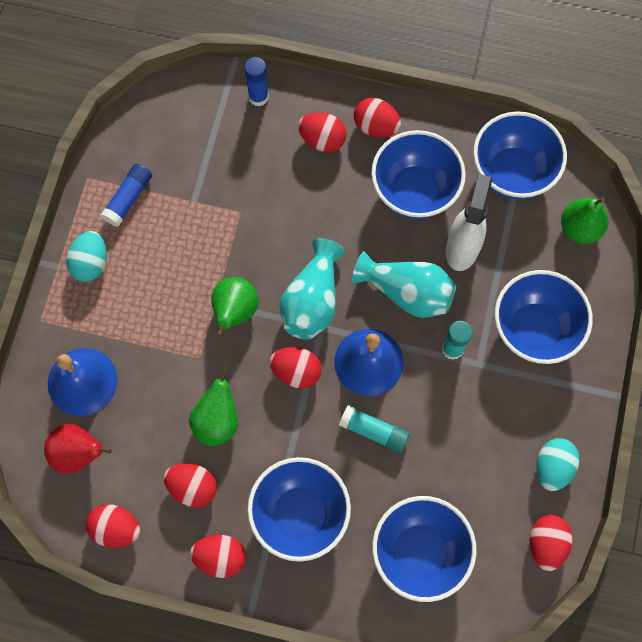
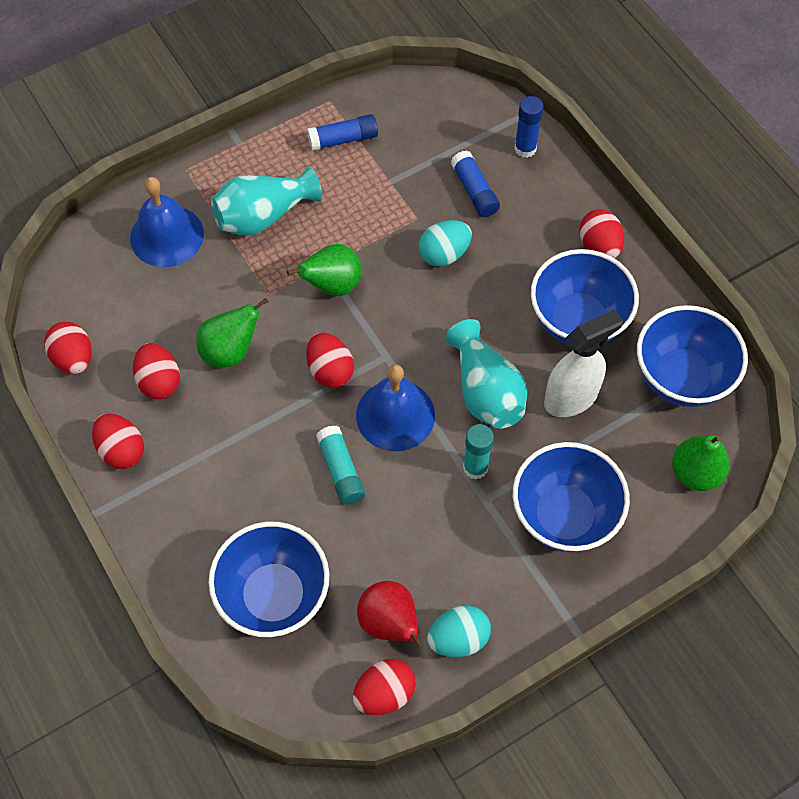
camera: 45 degrees right, 10 degrees down
(78, 453) = (108, 282): red pear -> red pear (389, 623)
(91, 263) = (265, 160): turquoise egg -> turquoise egg (444, 254)
(257, 158) = (474, 191): none -> blue glue stick
(300, 514) = (214, 476): blue bowl -> none
(312, 300) = (401, 330): turquoise vase -> turquoise vase (263, 216)
(322, 140) = (543, 220): red egg -> none

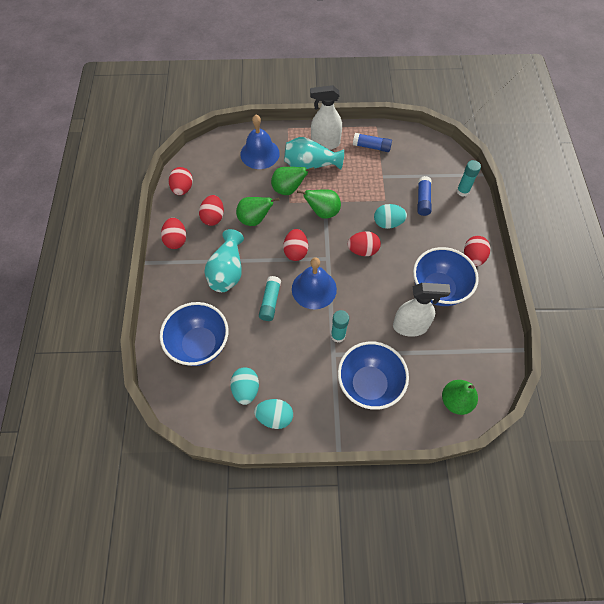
camera: 30 degrees right, 0 degrees up
(253, 274) = (288, 189): none -> green pear
(265, 168) = (325, 144): none -> white spray bottle
(384, 693) = (221, 423): red egg -> red egg (363, 250)
(389, 623) = (246, 389): red pear -> turquoise egg
(485, 391) = (367, 300): turquoise vase -> turquoise vase (227, 271)
(525, 148) = (462, 191): blue glue stick -> turquoise glue stick
(681, 378) = (478, 346): blue bowl -> none

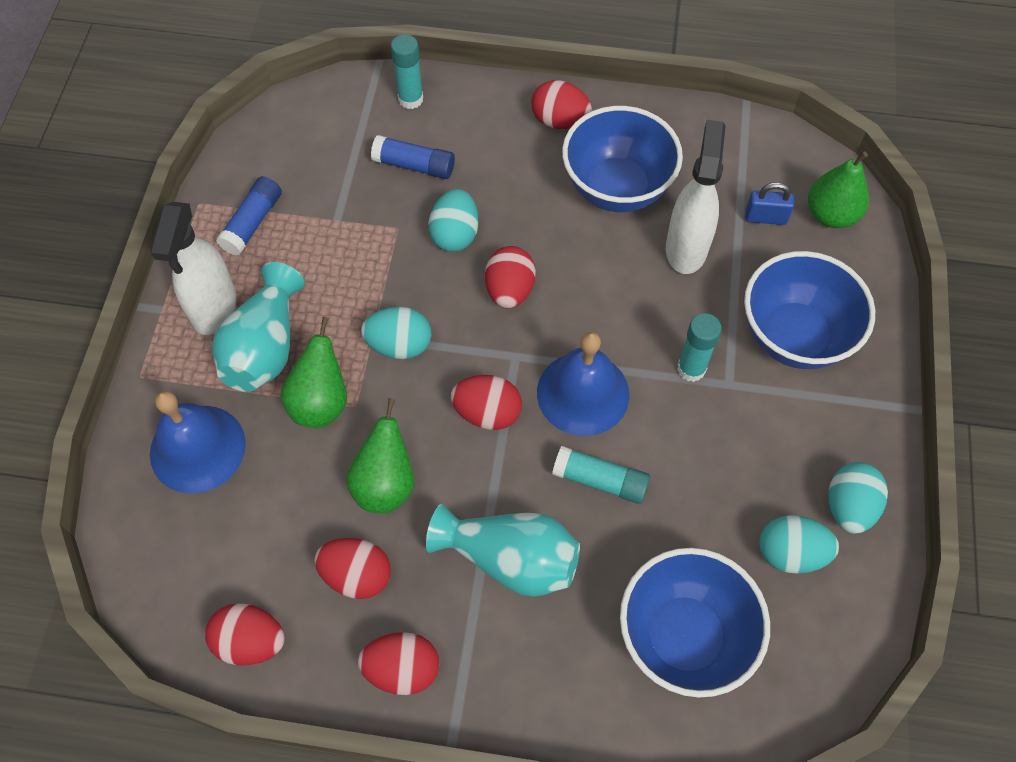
camera: 80 degrees left, 0 degrees up
(323, 212) = (399, 345): green pear -> turquoise egg
(442, 365) = (765, 217): none -> blue padlock

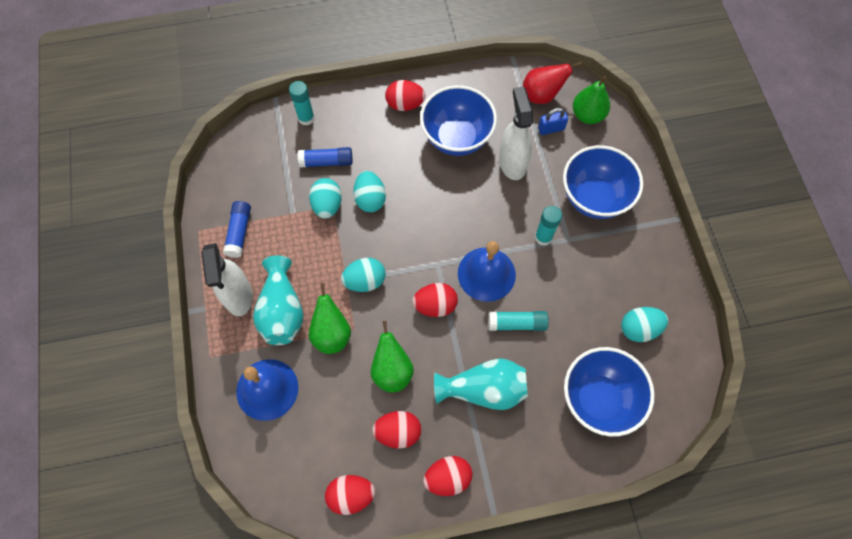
camera: 20 degrees left, 5 degrees up
(509, 290) = (418, 224): red egg -> none
(770, 166) = (541, 95): none -> red pear
(849, 507) = (661, 290): turquoise egg -> turquoise egg (327, 205)

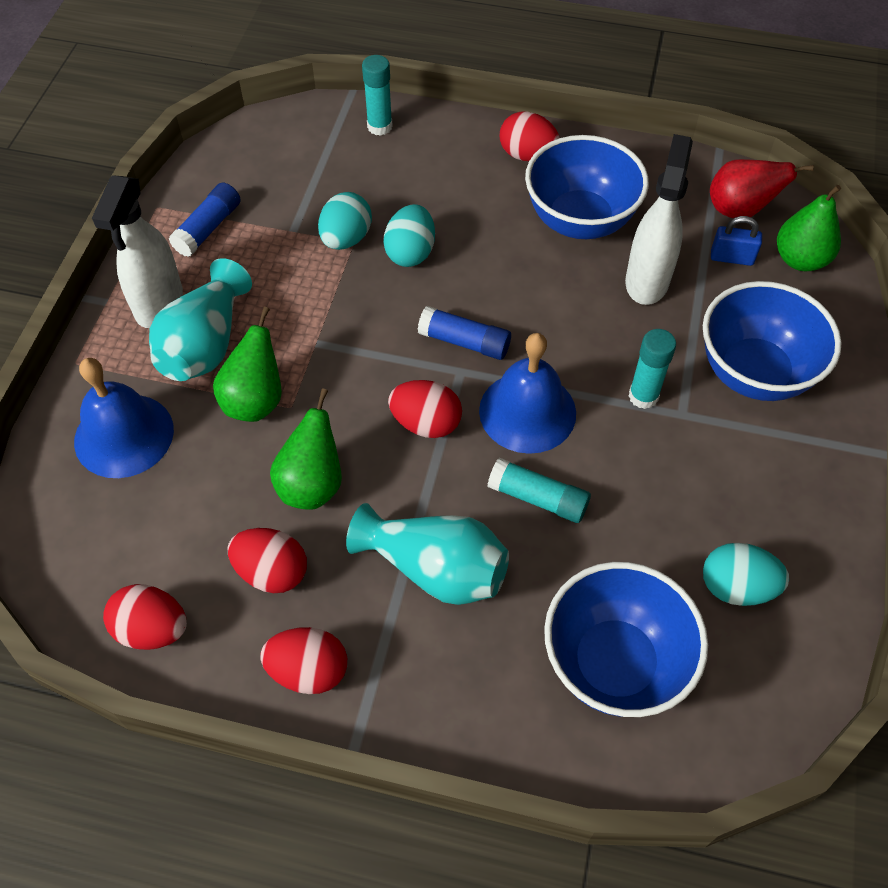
camera: 25 degrees right, 10 degrees down
(326, 162) = (376, 186): blue glue stick -> blue glue stick (464, 342)
(365, 281) = (342, 352): turquoise egg -> none

